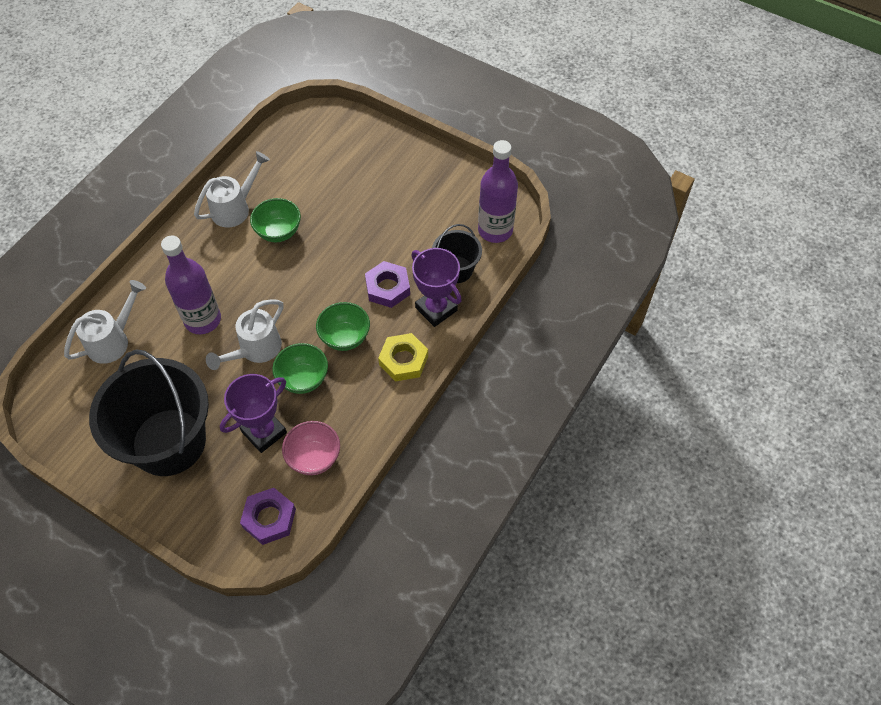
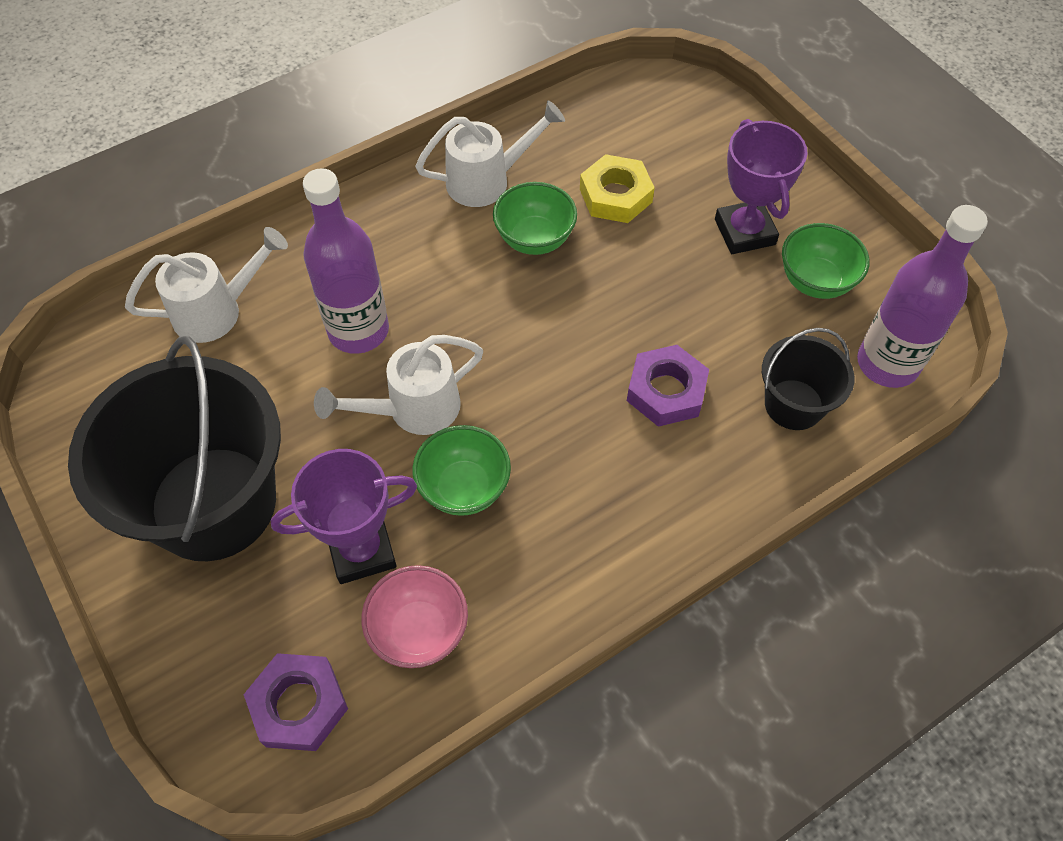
camera: 25 degrees right, 0 degrees up
(345, 337) = (561, 446): green bowl -> green bowl (815, 281)
(403, 360) = (640, 524): yellow nut -> yellow nut (615, 195)
(436, 309) = (732, 458): purple trophy -> purple trophy (744, 232)

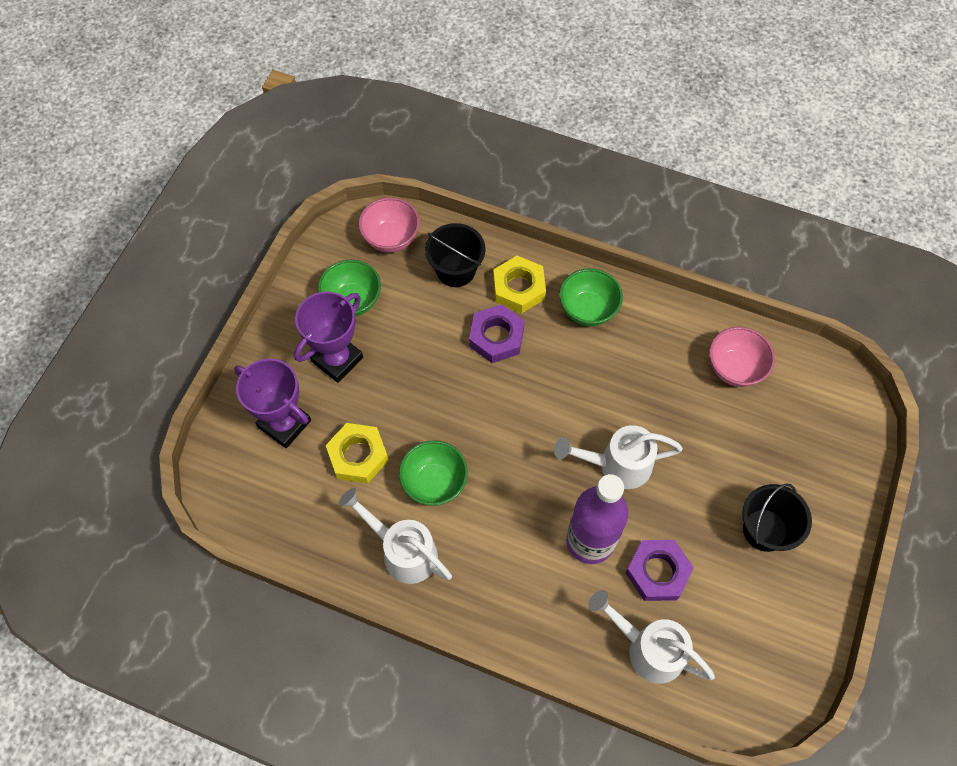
camera: 125 degrees left, 5 degrees up
(213, 503) = (764, 530): black bucket -> black bucket, size x0.50
(299, 705) = (816, 396): purple nut -> purple nut (657, 572)
(362, 550) = (720, 427): purple trophy -> purple trophy (284, 424)
(413, 409) = (617, 465): white watering can -> white watering can turned 150 degrees clockwise
(464, 488) = (642, 402): green bowl -> green bowl (588, 310)
(720, 456) = (518, 288): none -> yellow nut
(887, 364) = (391, 238): purple bottle -> pink bowl

